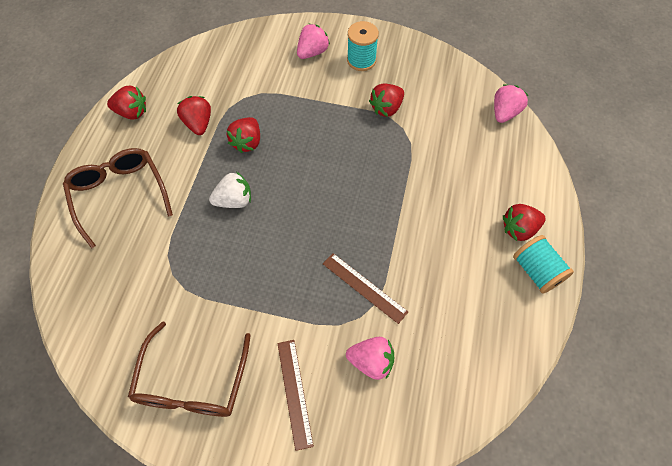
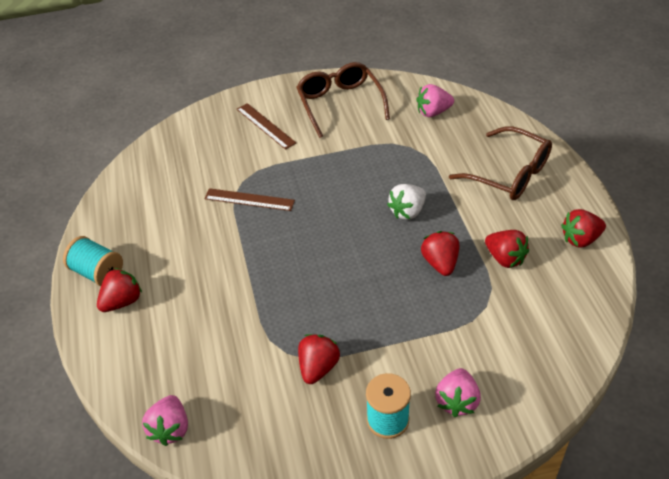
camera: 155 degrees right, 15 degrees down
(371, 361) = (219, 161): pink strawberry -> pink strawberry (433, 112)

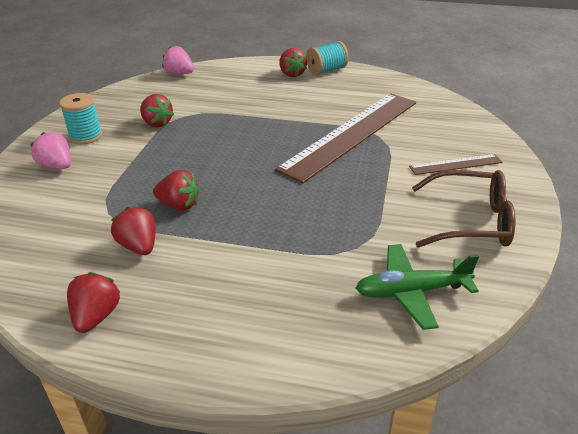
camera: 115 degrees right, 10 degrees down
(249, 199) = (351, 134): brown ruler -> brown ruler, size x2.29
(407, 211) = (259, 209): white strawberry -> none
(433, 112) = (411, 292): pink strawberry -> green plane
(505, 258) = (139, 246): red strawberry -> red strawberry turned 75 degrees clockwise
(508, 173) = (246, 308): brown glasses -> none

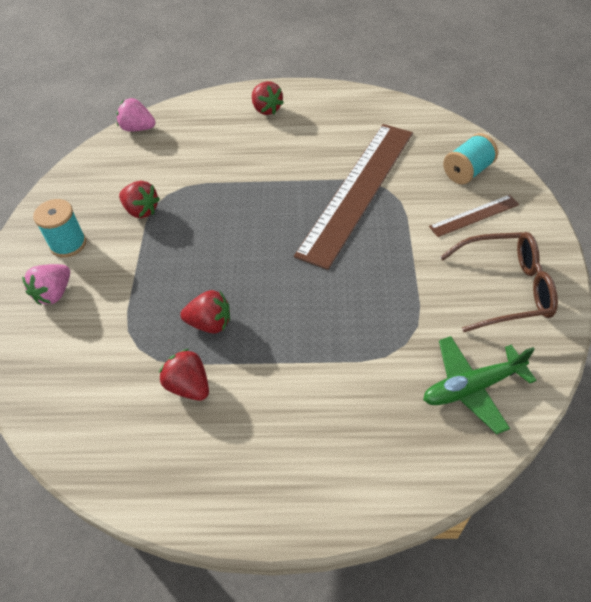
camera: 10 degrees left, 15 degrees up
(57, 166) = (54, 293): pink strawberry -> pink strawberry turned 90 degrees counterclockwise
(96, 316) = (180, 481): red strawberry -> none
(326, 70) = (303, 97): turquoise spool -> turquoise spool (467, 172)

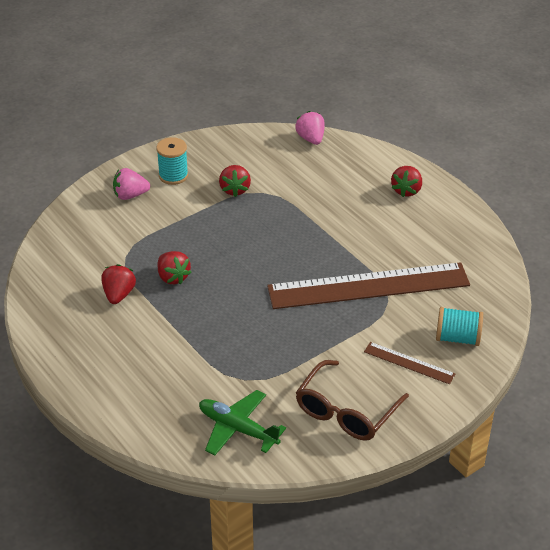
camera: 50 degrees right, 10 degrees down
(504, 289) = (346, 411): brown glasses -> brown glasses turned 75 degrees clockwise

